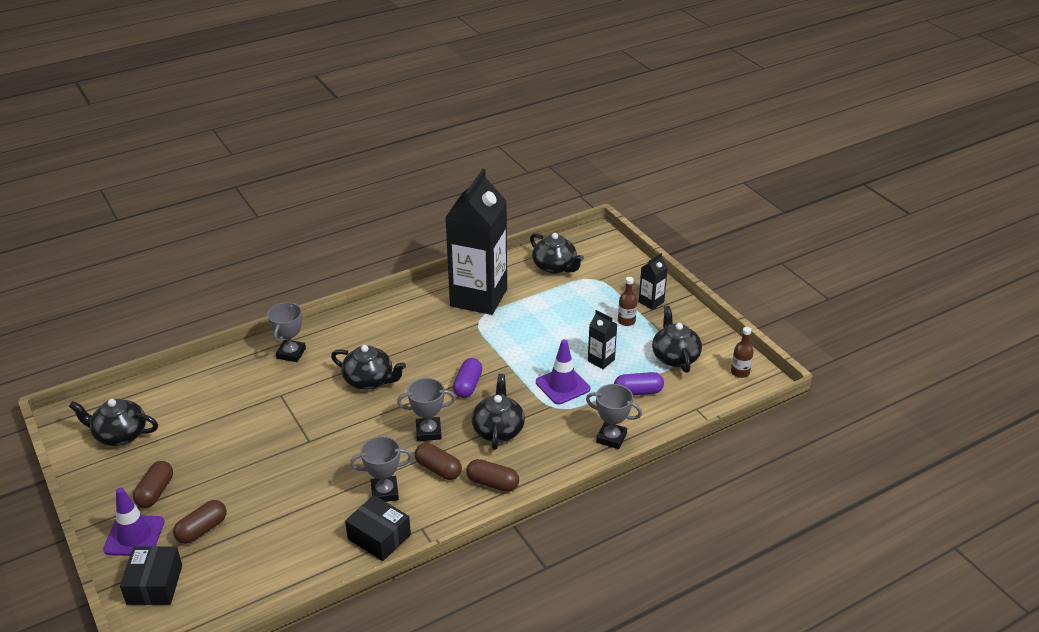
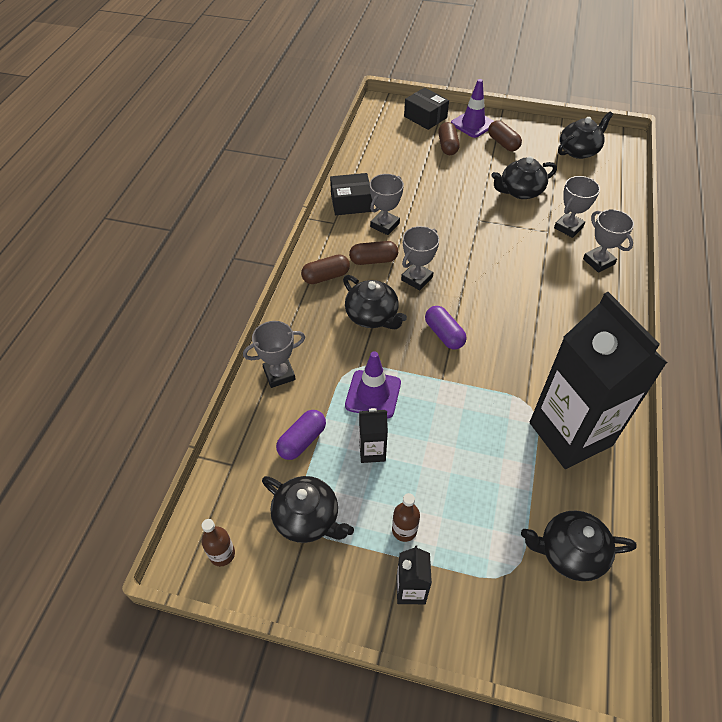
camera: 135 degrees right, 15 degrees up
(261, 386) = (568, 227): none -> grey trophy
(369, 380) = (515, 283): black teapot -> black teapot (520, 191)

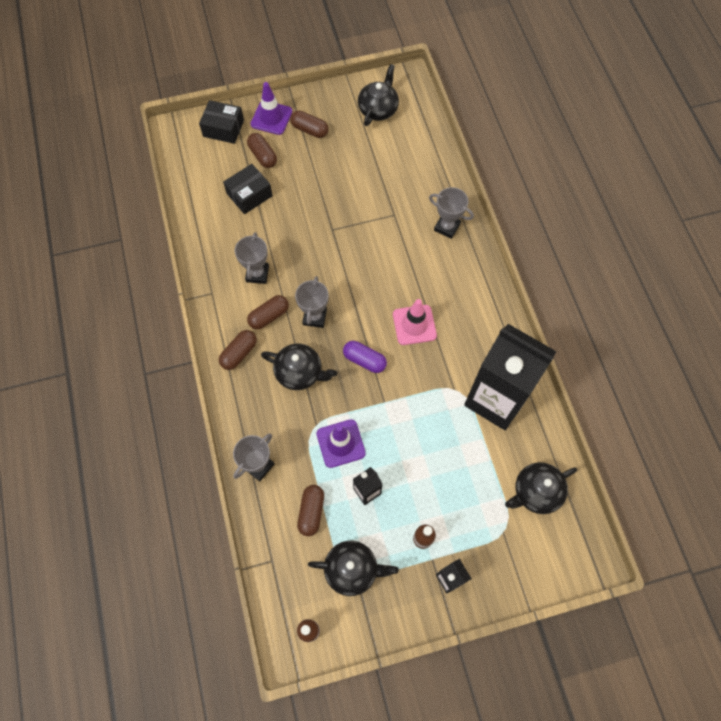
camera: 30 degrees left, 15 degrees up
(302, 440) = (311, 512): purple capsule -> brown capsule
(351, 203) = (214, 263): black box -> black box (249, 195)
(515, 327) = (414, 325): none -> pink traffic cone
(520, 191) = (351, 180): black teapot -> none
(568, 227) = (408, 202): grey trophy -> none

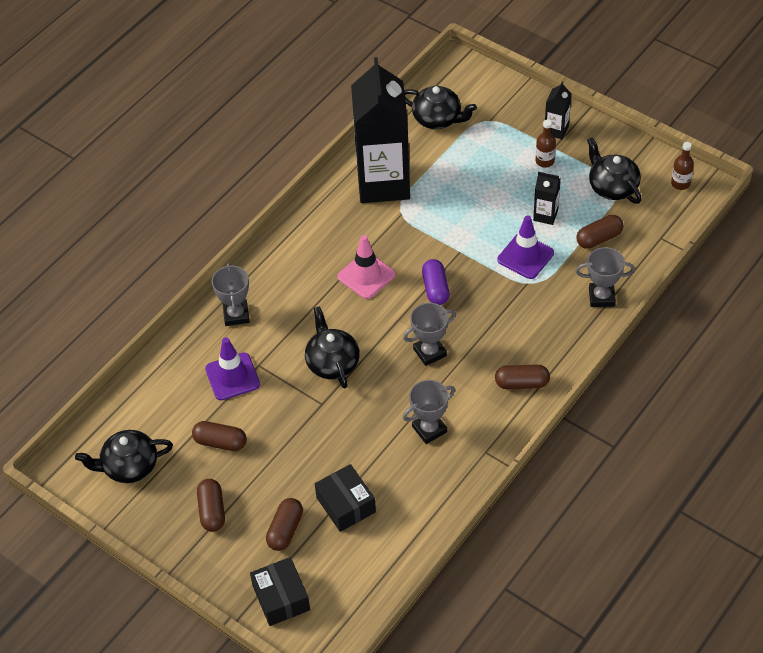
camera: 125 degrees left, 15 degrees down
(249, 195) = (346, 505): black box -> black box turned 45 degrees clockwise
(269, 316) = (463, 387): brown capsule -> brown capsule (220, 442)
(271, 118) = (226, 561): purple traffic cone -> purple traffic cone (232, 377)
(300, 372) = (493, 326): black teapot -> black teapot (332, 363)

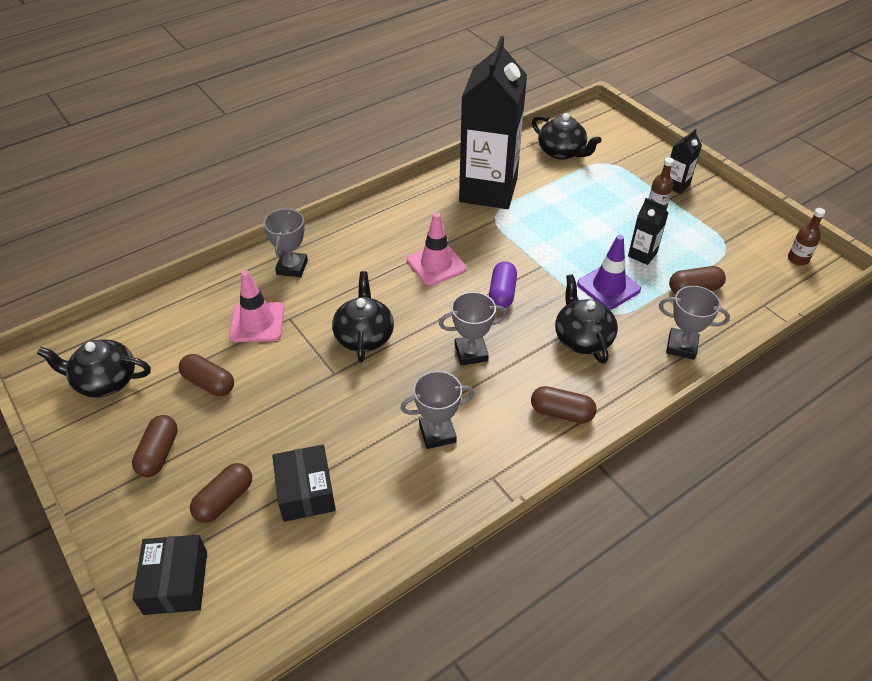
camera: 15 degrees right, 5 degrees down
(232, 377) = (257, 322): purple traffic cone -> pink traffic cone
(612, 187) = (721, 245): black teapot -> black teapot (582, 338)

